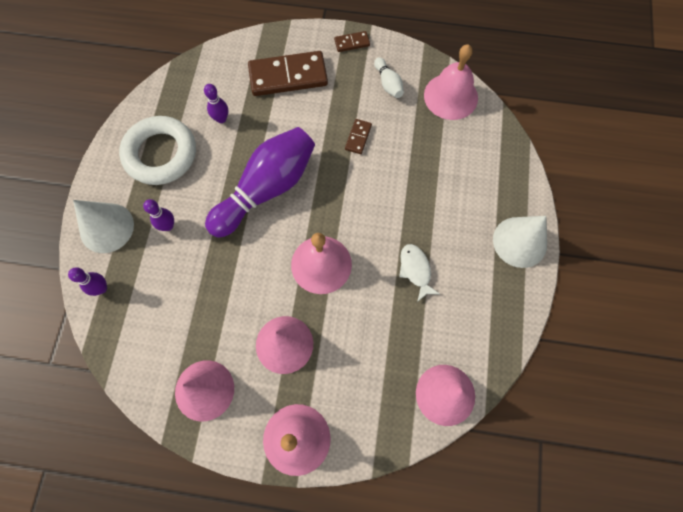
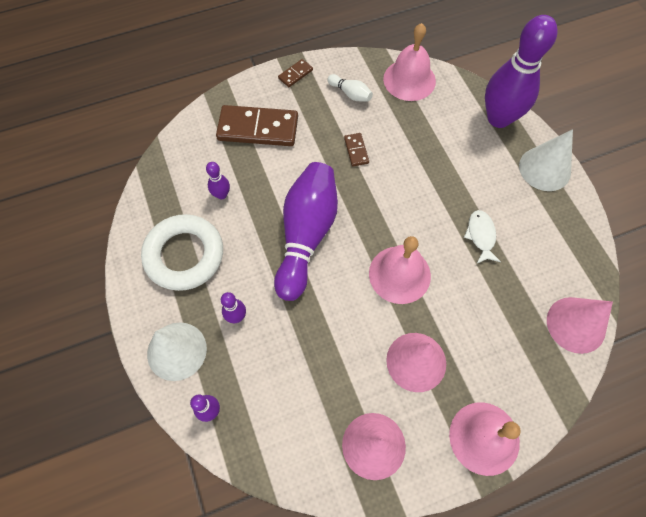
camera: 30 degrees left, 5 degrees down
(288, 76) = (258, 128): brown domino -> brown domino turned 45 degrees clockwise
(415, 270) = (481, 236): white fish -> white fish turned 45 degrees clockwise
(509, 173) = (498, 118): none -> purple bowling pin

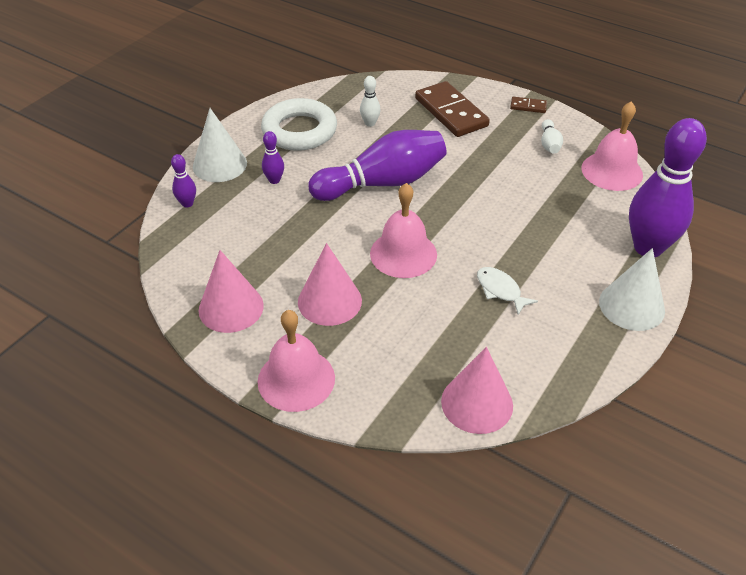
camera: 55 degrees right, 20 degrees down
(221, 195) = (370, 123): purple bowling pin -> white bowling pin
(356, 150) = (496, 173): brown domino -> none
(481, 236) = (500, 290): white fish -> white fish turned 90 degrees counterclockwise

